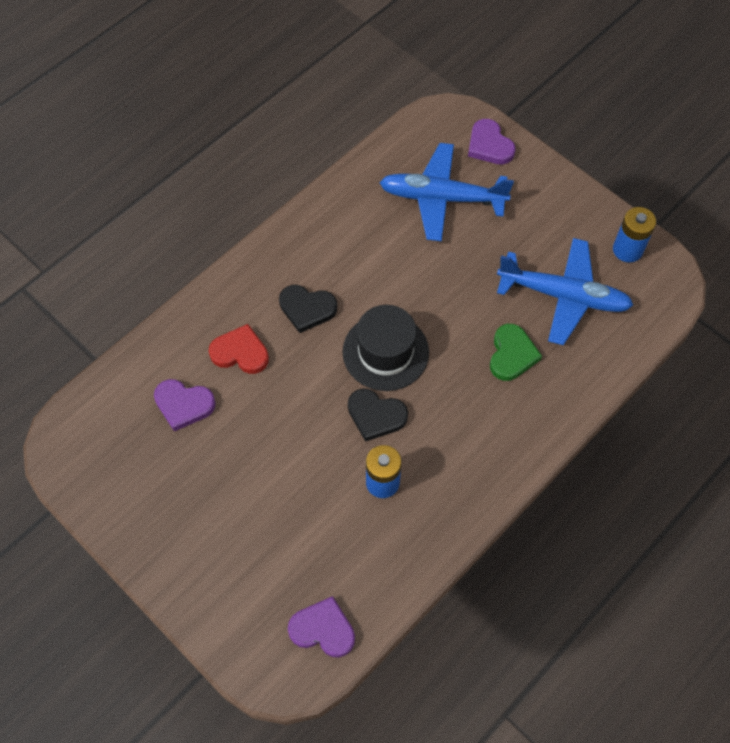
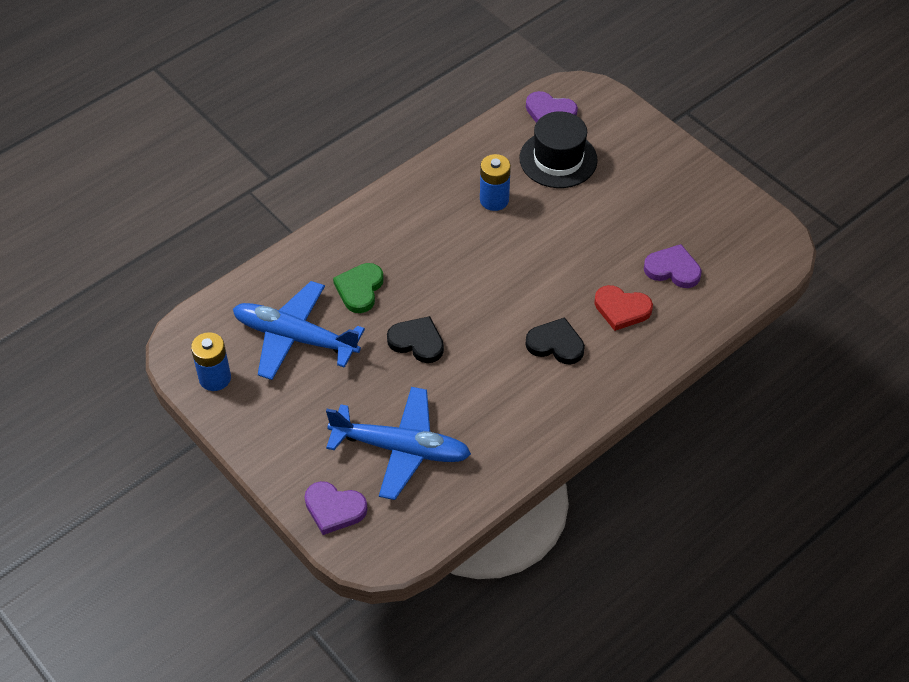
camera: 175 degrees left, 10 degrees down
(376, 415) = (495, 249): black heart -> black heart (417, 342)
(385, 352) = (480, 300): black hat -> black hat (558, 159)
(489, 145) = (334, 509): purple heart -> purple heart turned 135 degrees clockwise

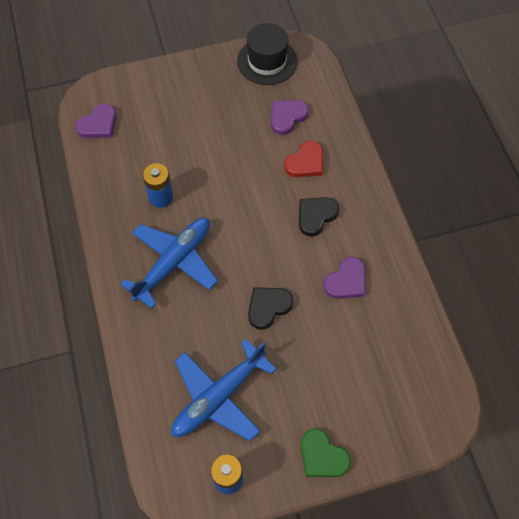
camera: 65 degrees left, 10 degrees up
(334, 509) = (397, 431): purple heart -> purple heart (346, 281)
(359, 289) = (195, 328): green heart -> green heart (322, 456)
(400, 448) = (362, 360): blue plane -> blue plane (173, 263)
(558, 159) = (147, 139): black hat -> black hat (267, 61)

